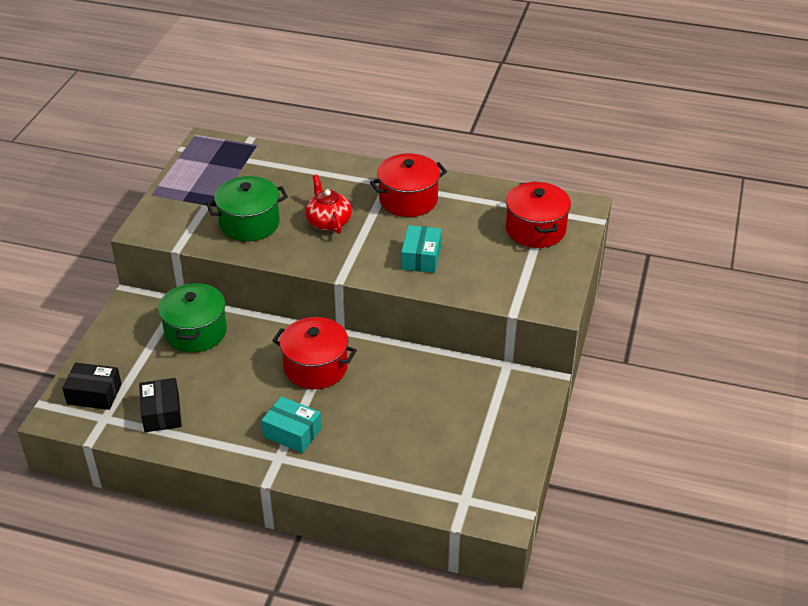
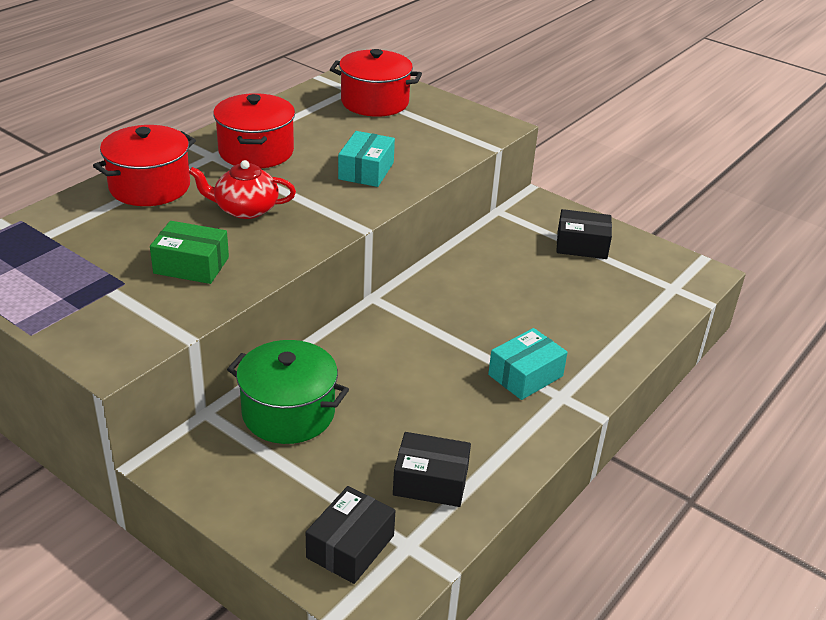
camera: 70 degrees left, 5 degrees down
(249, 223) = (191, 265): green pot -> green box
(315, 367) = (424, 330): red pot -> red pot (149, 187)
(421, 257) = (366, 171): turquoise box -> turquoise box turned 75 degrees clockwise
(490, 427) = (582, 245): none -> black box

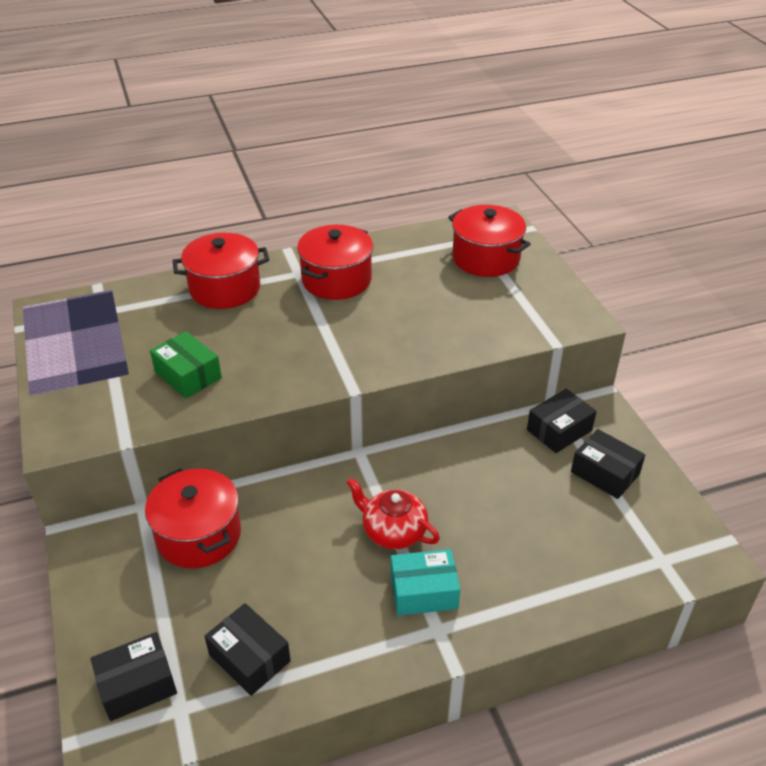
camera: 35 degrees right, 5 degrees up
(245, 209) = (276, 335): red teapot -> red teapot (393, 531)
(288, 413) = (199, 535): green pot -> red pot
(366, 171) = (411, 330): turquoise box -> none
(520, 227) = (559, 430): none -> black box

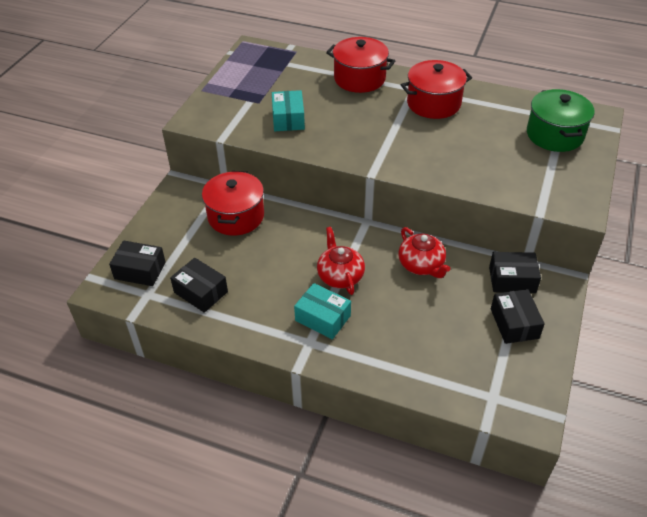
camera: 40 degrees right, 5 degrees up
(188, 375) = (288, 119): green box -> turquoise box
(249, 658) = (201, 292): black box -> black box turned 45 degrees counterclockwise
(463, 466) = (421, 265): none -> red teapot
(486, 258) = (554, 135): red pot -> green pot

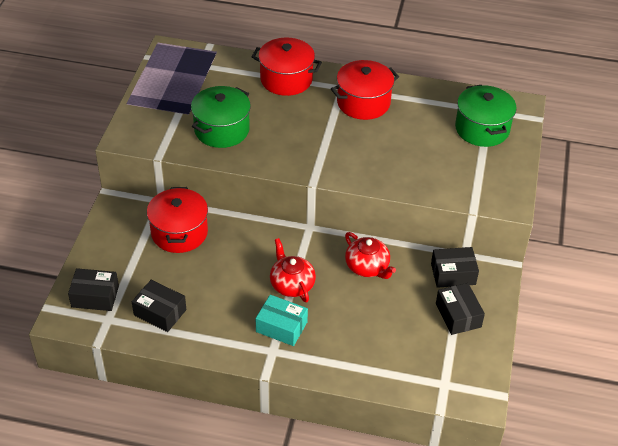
camera: 10 degrees left, 0 degrees up
(288, 119) = (222, 130): turquoise box -> green pot

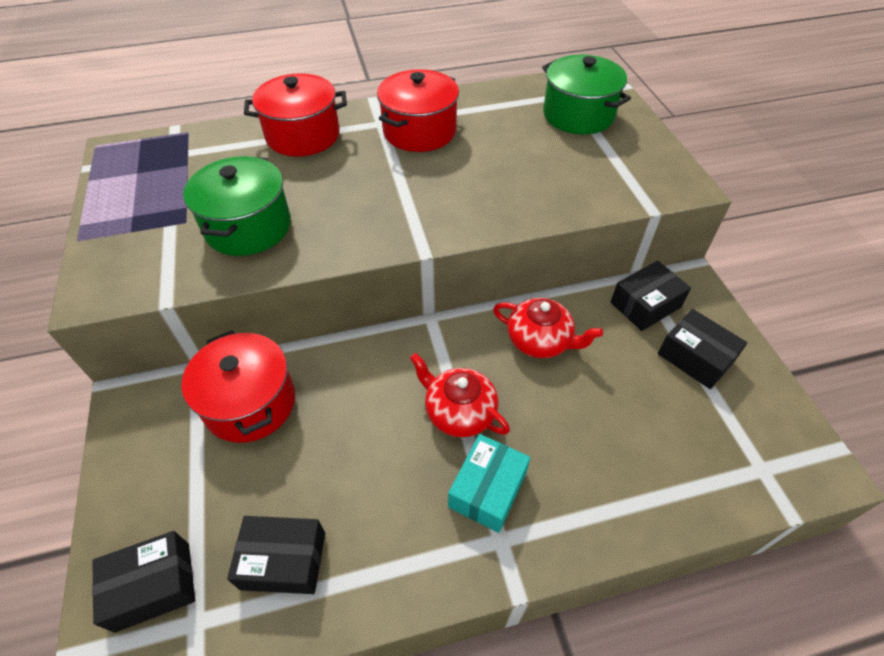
camera: 25 degrees left, 5 degrees up
(281, 327) = (487, 489): turquoise box -> turquoise box turned 60 degrees counterclockwise

